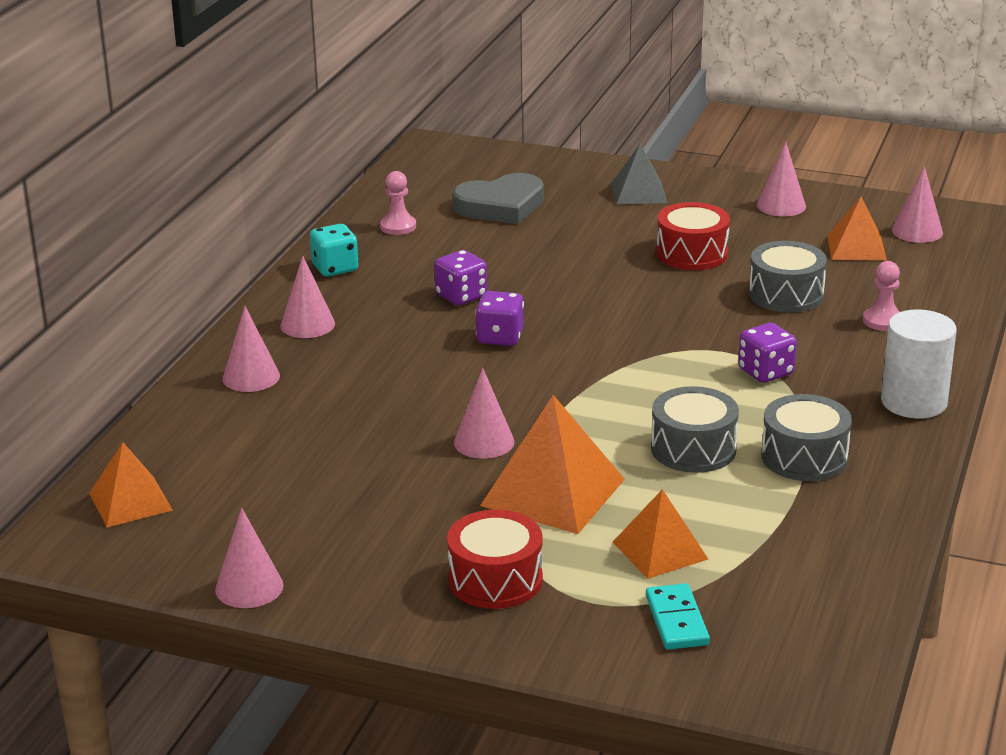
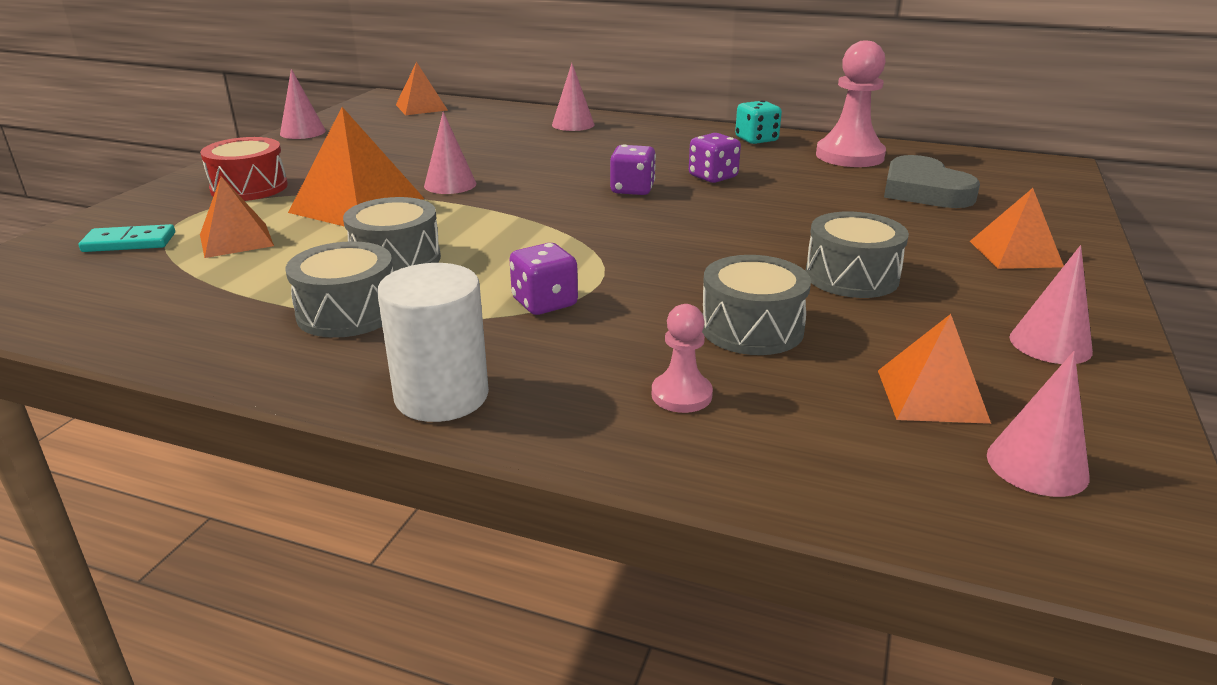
camera: 90 degrees right, 0 degrees up
(307, 324) = (654, 135): pink cone -> none
(398, 226) = (849, 156): pink pawn -> pink pawn, size x1.94
(638, 192) = (1015, 253): grey pyramid -> orange pyramid
(692, 253) = (851, 276): red drum -> grey drum

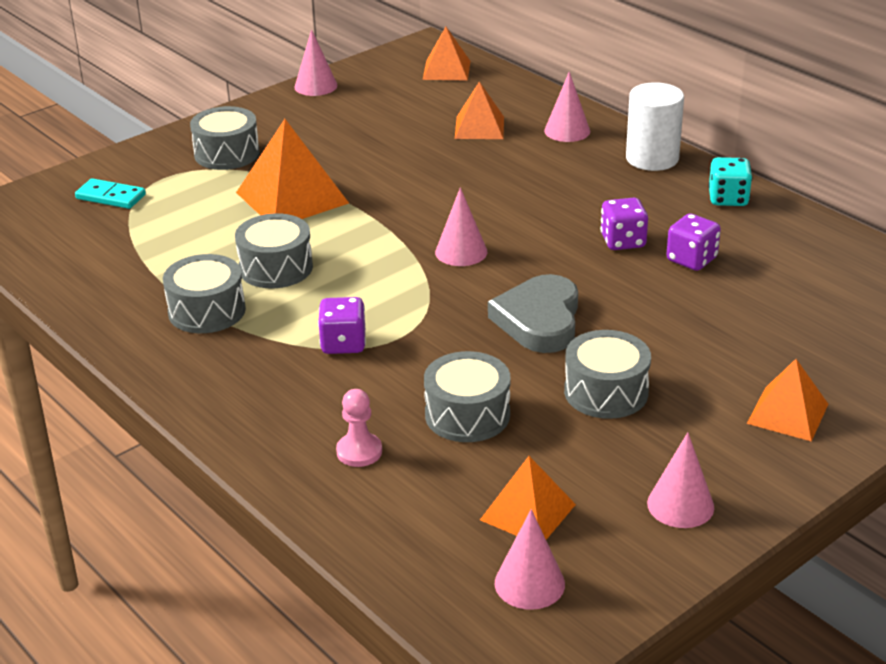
camera: 30 degrees right, 5 degrees up
(236, 240) = (181, 214): orange pyramid -> orange pyramid (479, 127)
(249, 187) = (227, 154): red drum -> grey drum
(441, 396) = (212, 400): white cylinder -> white cylinder (652, 158)
(450, 184) = (383, 191): pink cone -> pink cone (461, 252)
(632, 190) = (531, 239): purple dice -> purple dice (691, 260)
(849, 156) = (797, 247): pink pawn -> none
(924, 191) = (809, 315): grey heart -> grey heart (539, 320)

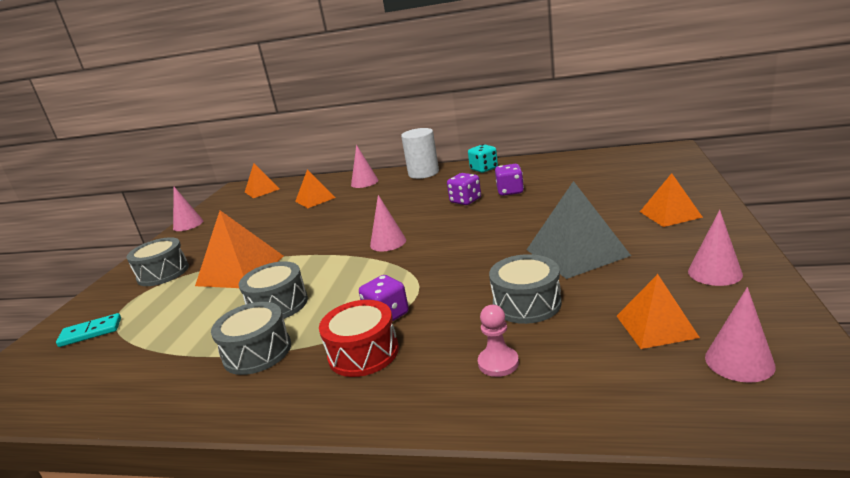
camera: 35 degrees left, 10 degrees down
(279, 369) = (363, 353): none -> red drum
(539, 320) = (483, 245): grey heart -> none
(606, 392) = (576, 252): grey drum -> grey pyramid

